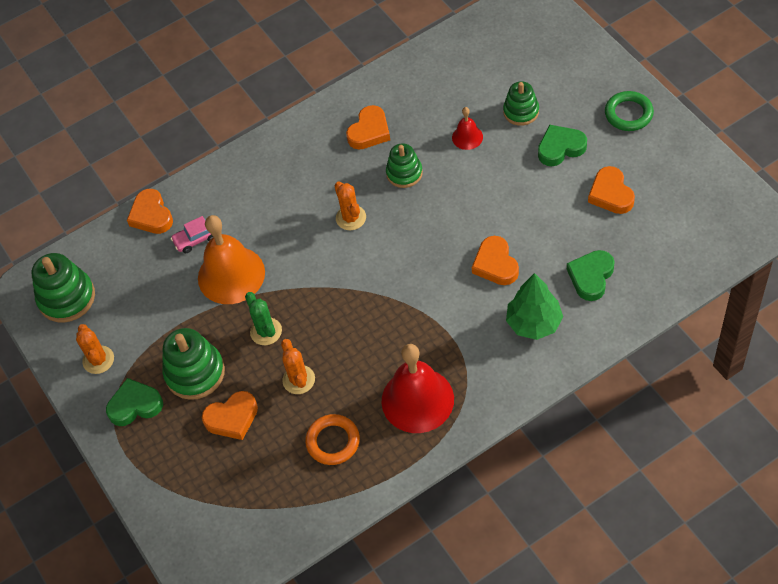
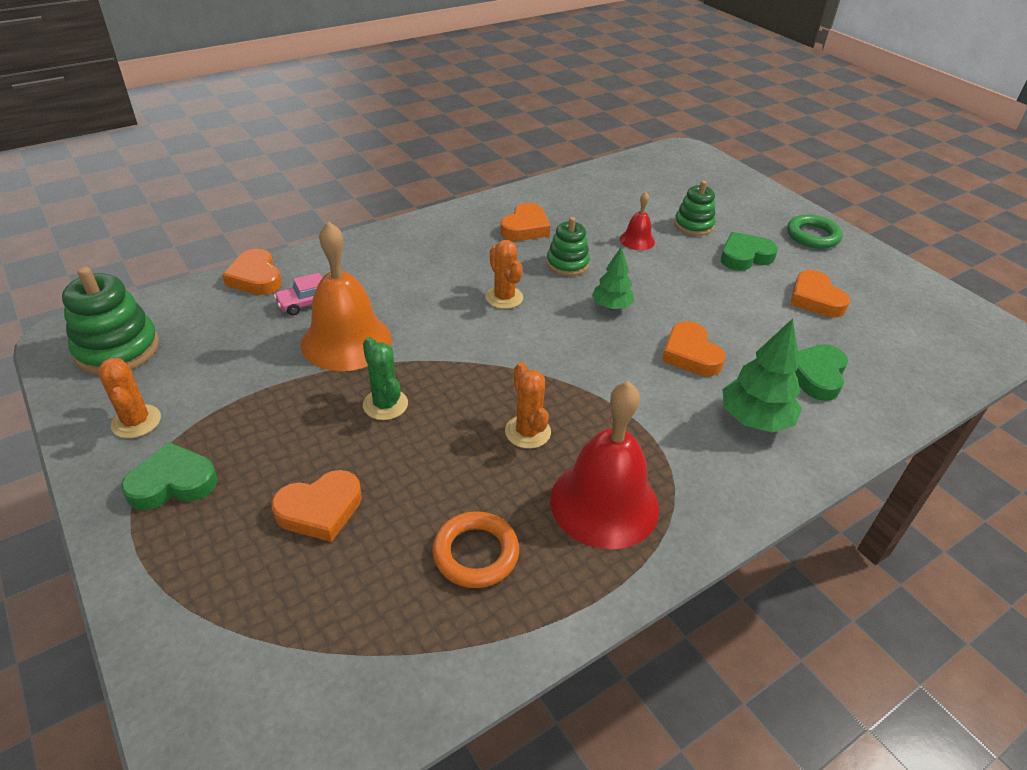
camera: 10 degrees left, 15 degrees down
(195, 373) = (274, 447): green stacking toy -> none
(298, 380) = (427, 465): orange cactus -> orange cactus (527, 432)
(438, 219) = (611, 306): none -> green tree

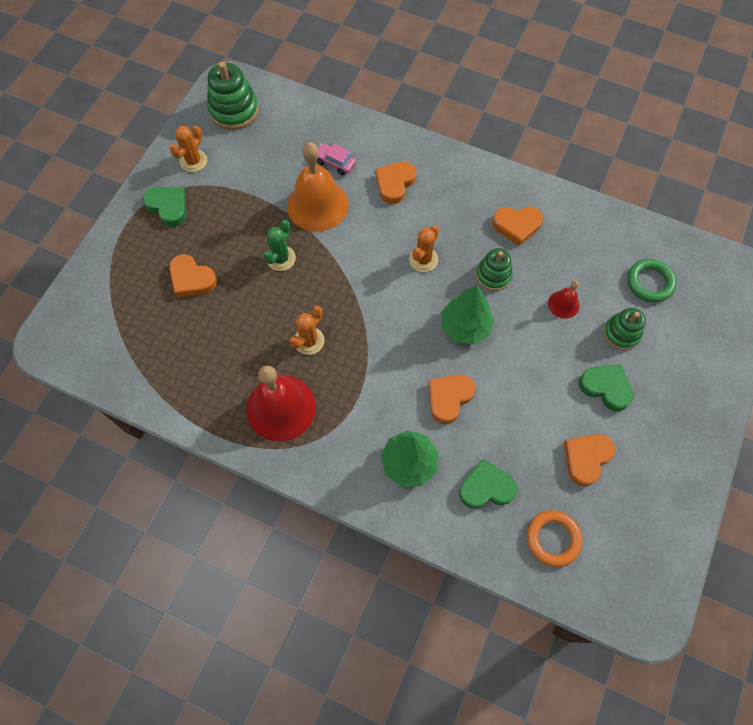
camera: 60 degrees right, 25 degrees up
(256, 278) = (337, 121): orange heart -> orange heart (394, 184)
(475, 553) = (208, 364): orange ring -> orange ring (553, 539)
(611, 306) = (465, 326): green tree -> green tree, size x1.55
(812, 236) = (685, 428): green ring -> green ring (650, 282)

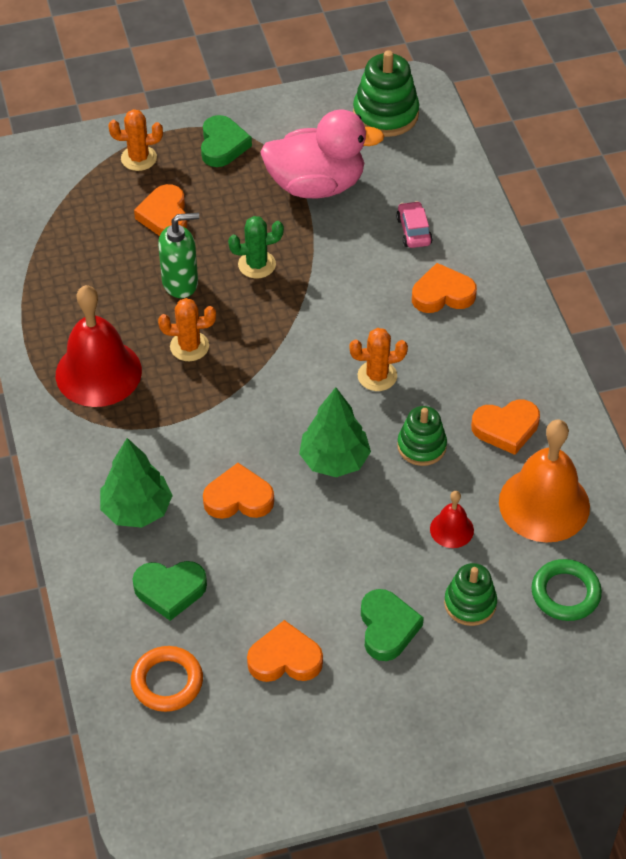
camera: 50 degrees right, 15 degrees down
(193, 161) = (293, 126): orange cactus -> orange cactus (139, 158)
(251, 183) = (316, 185): none -> pink duck
(254, 309) = (180, 283): none -> green soap dispenser
(317, 205) = (348, 251): orange bell -> orange bell (544, 504)
(486, 487) = (170, 590): green heart -> green heart turned 135 degrees clockwise
(516, 226) = (506, 428): orange heart -> orange heart turned 60 degrees counterclockwise

